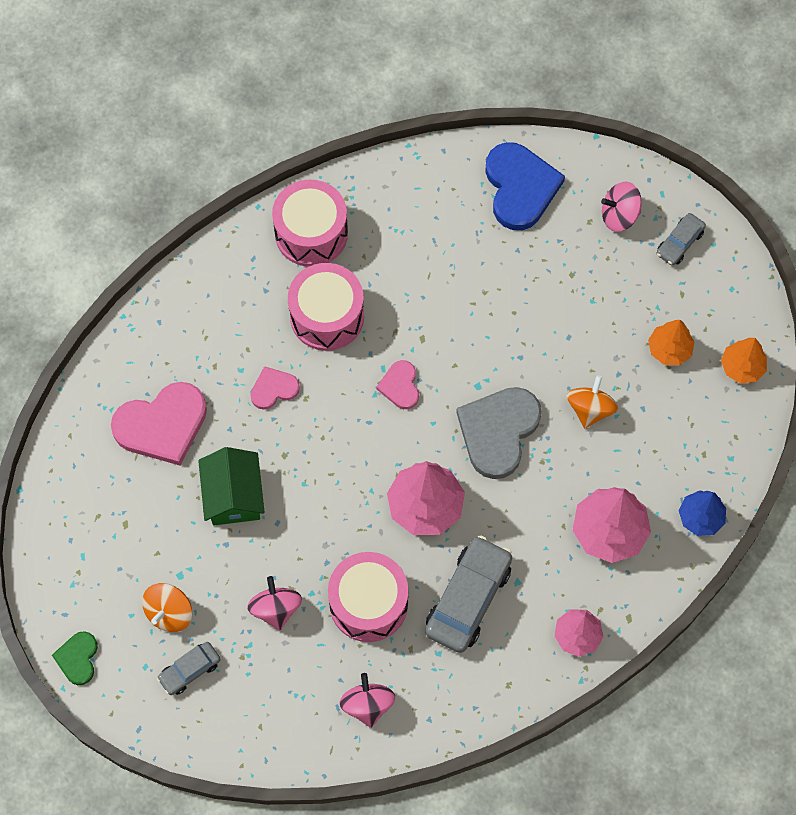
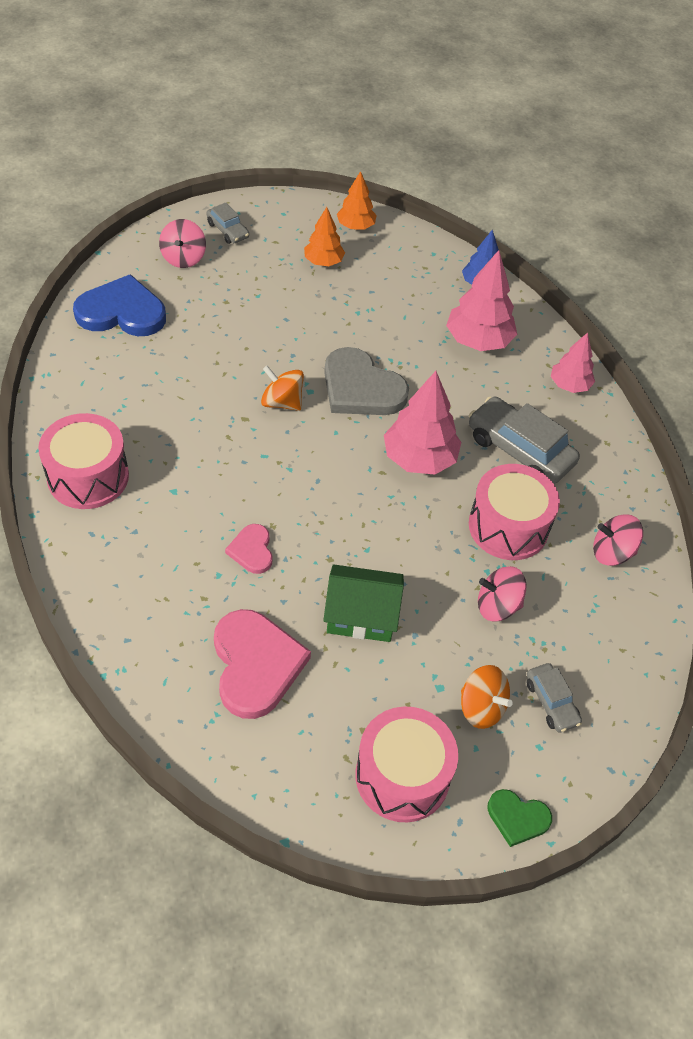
camera: 80 degrees left, 15 degrees down
(327, 316) = (188, 486): pink drum -> pink drum (402, 776)
(400, 386) = (288, 447): pink heart -> none
(590, 409) = (360, 323): orange spinning top -> orange spinning top (282, 402)

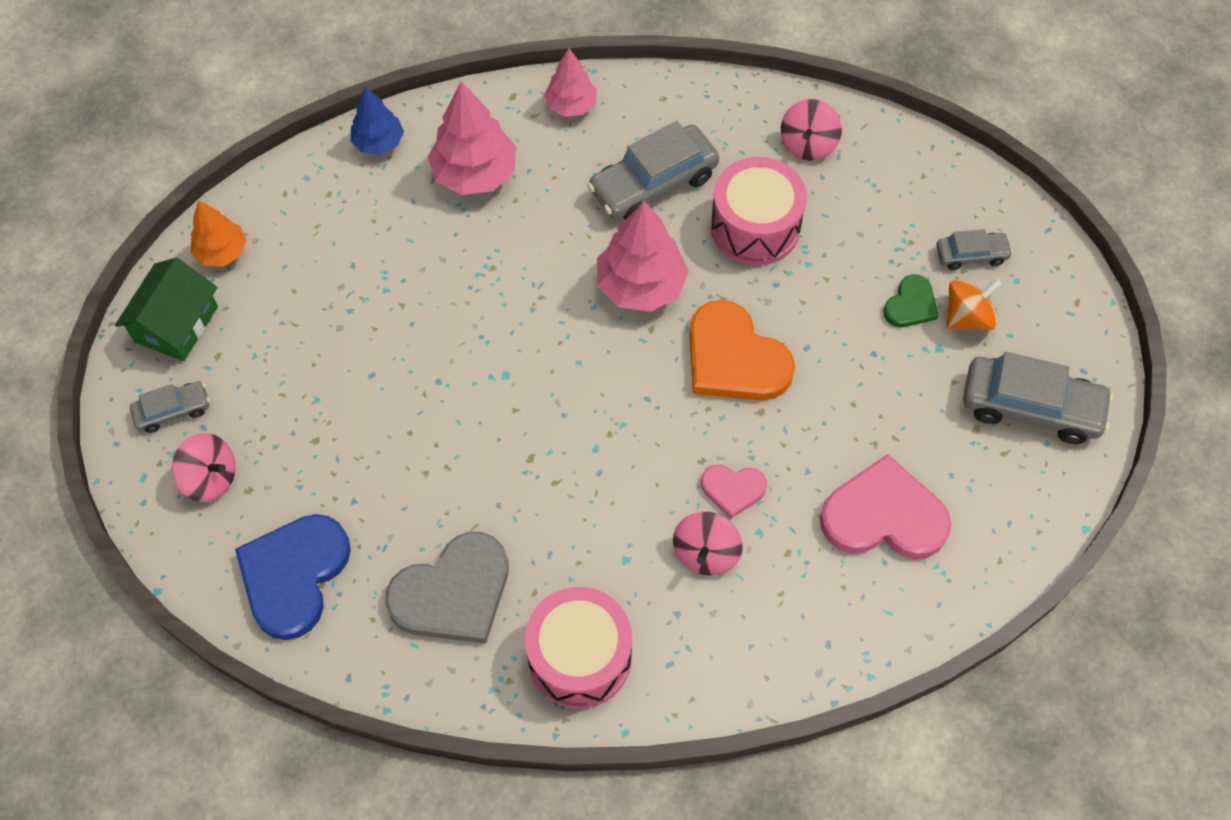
camera: 70 degrees left, 10 degrees up
(282, 402) = (515, 410): orange spinning top -> none
(323, 262) = (278, 307): orange tree -> none
(361, 388) = (516, 318): grey heart -> grey heart (453, 593)
(361, 615) = (840, 398): green house -> green house (176, 324)
(374, 532) = (734, 358): none -> orange heart
(402, 776) = (1031, 407): pink drum -> grey car
(497, 606) = (853, 267): pink spinning top -> pink spinning top (706, 553)
(517, 818) = (1086, 321): green heart -> green heart (911, 305)

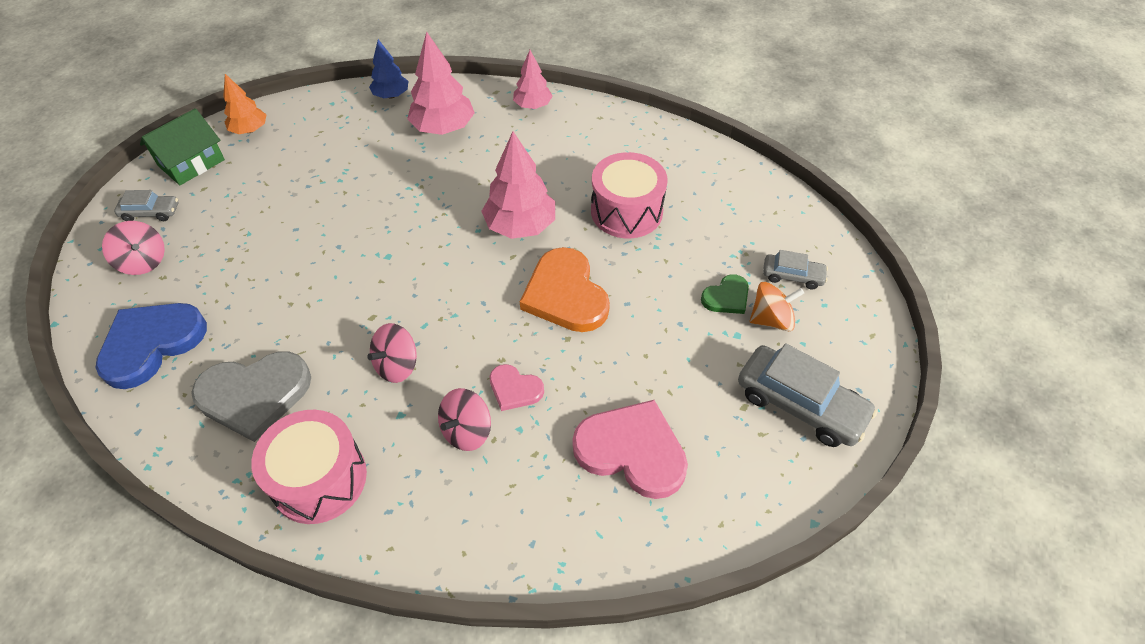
camera: 20 degrees right, 10 degrees down
(653, 183) = (565, 165): grey car -> none
(808, 144) = (693, 170): pink spinning top -> pink spinning top (397, 365)

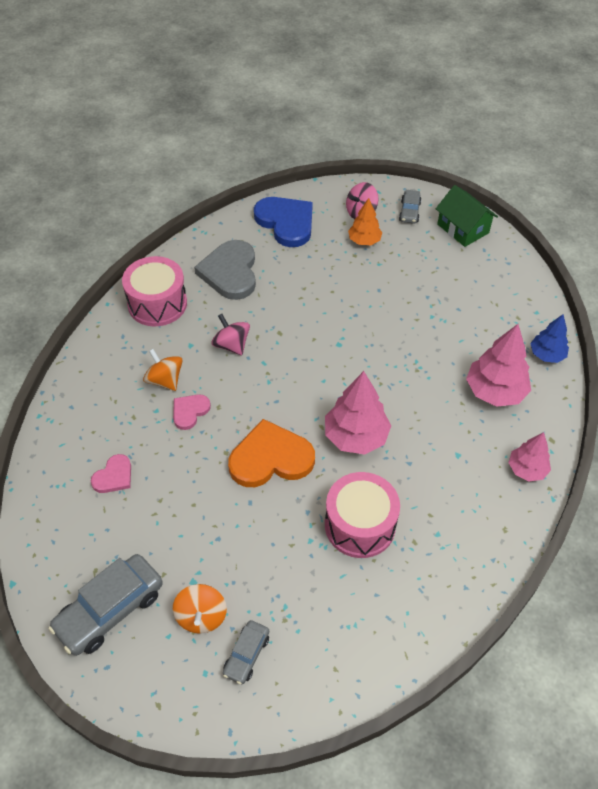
camera: 100 degrees right, 0 degrees up
(250, 130) = (501, 260): orange tree -> orange tree (364, 241)
(467, 431) = (165, 380): pink spinning top -> orange spinning top
(632, 451) = (114, 476): pink heart -> pink heart, size x0.52
(726, 297) = (236, 585): green heart -> none

